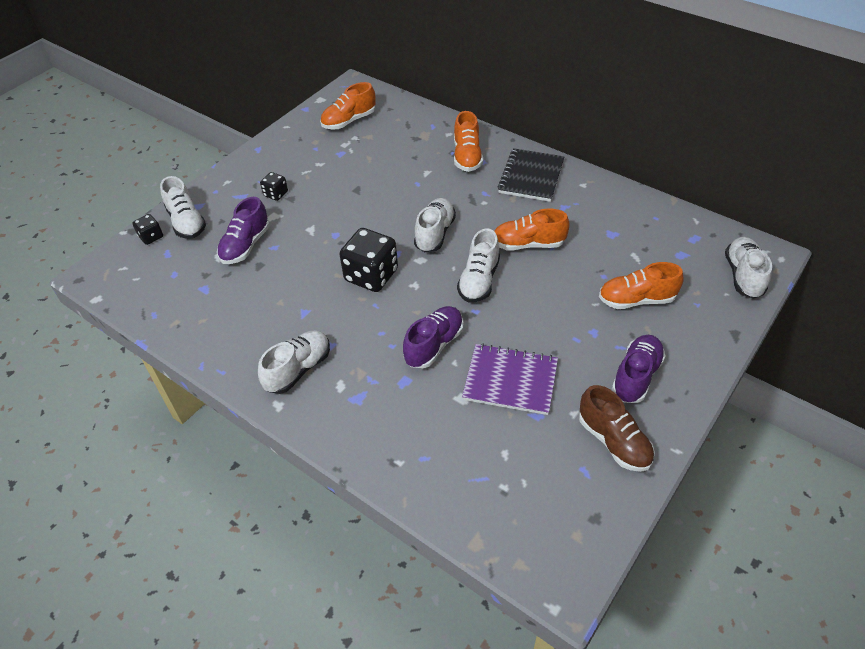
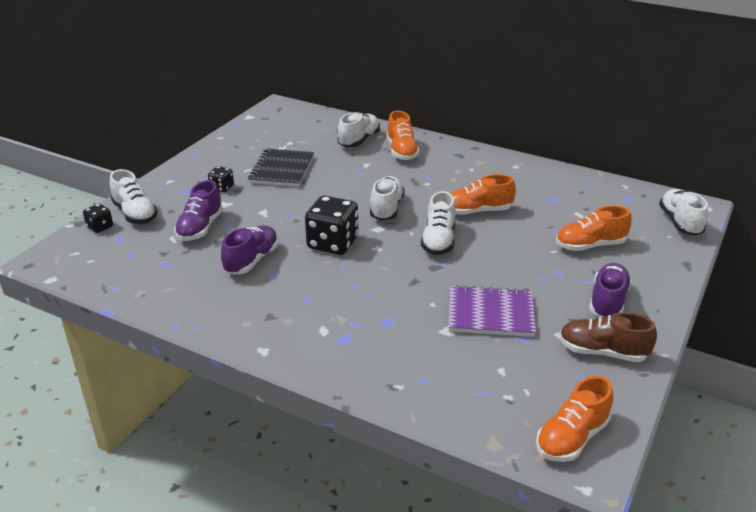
camera: 10 degrees left, 15 degrees down
(298, 369) = (277, 320): white shoe -> white shoe (359, 140)
(349, 121) = (281, 131): orange shoe -> orange shoe (572, 438)
(434, 345) = (409, 292): purple shoe -> purple shoe (251, 260)
(531, 177) = (466, 163): black notebook -> black notebook (282, 170)
(613, 441) = (602, 352): brown shoe -> brown shoe turned 150 degrees clockwise

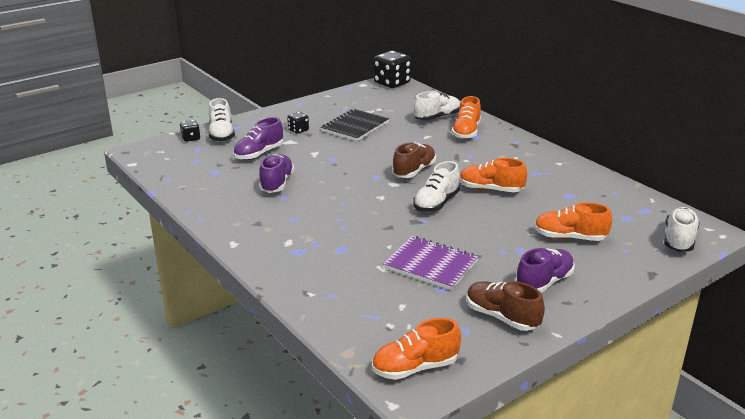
camera: 25 degrees right, 5 degrees down
(251, 260) = (277, 183): purple shoe -> purple shoe turned 45 degrees counterclockwise
(332, 243) = (348, 186): black dice -> black dice (392, 83)
(386, 208) = (414, 171): white shoe -> brown shoe

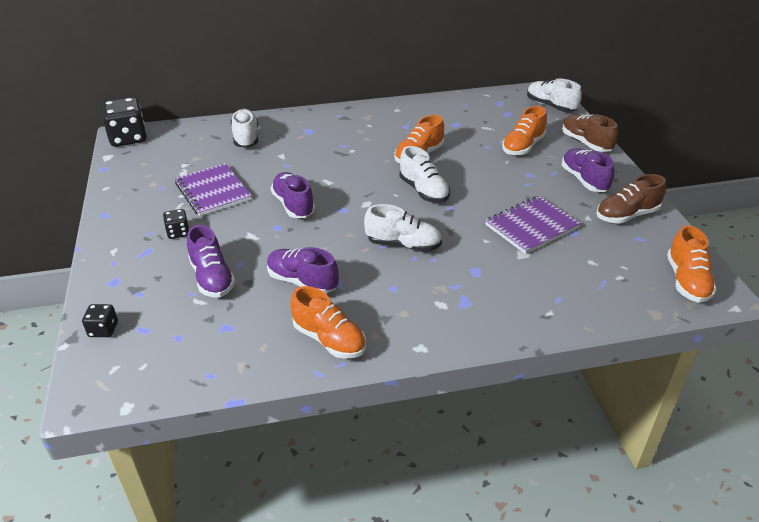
camera: 65 degrees left, 10 degrees up
(221, 135) = (123, 298): white shoe -> white shoe (403, 245)
(355, 127) = (213, 191): black notebook -> purple notebook
(365, 157) = (293, 205): none -> purple shoe
(414, 171) = (350, 184): brown shoe -> brown shoe (586, 143)
(466, 132) = (295, 132): orange shoe -> orange shoe (329, 339)

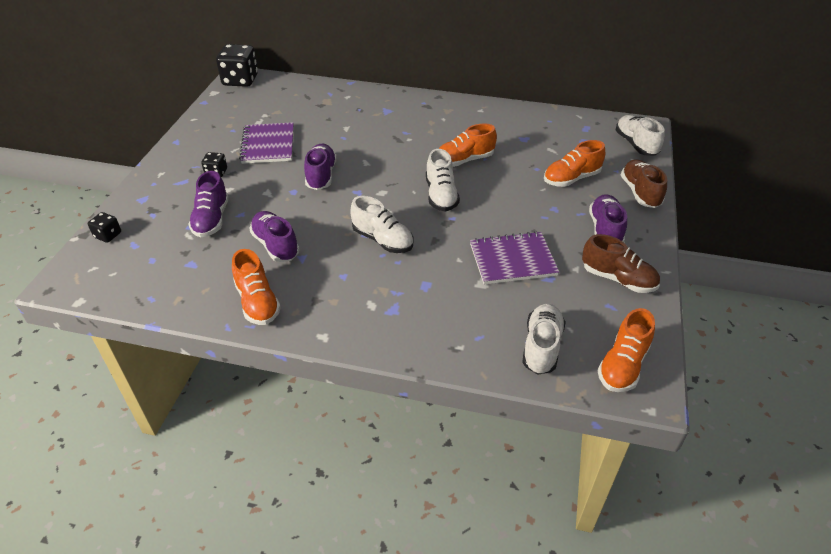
camera: 25 degrees right, 5 degrees up
(246, 138) = (330, 103): white shoe -> white shoe (541, 347)
(626, 215) = (618, 279): brown shoe -> brown shoe turned 150 degrees counterclockwise

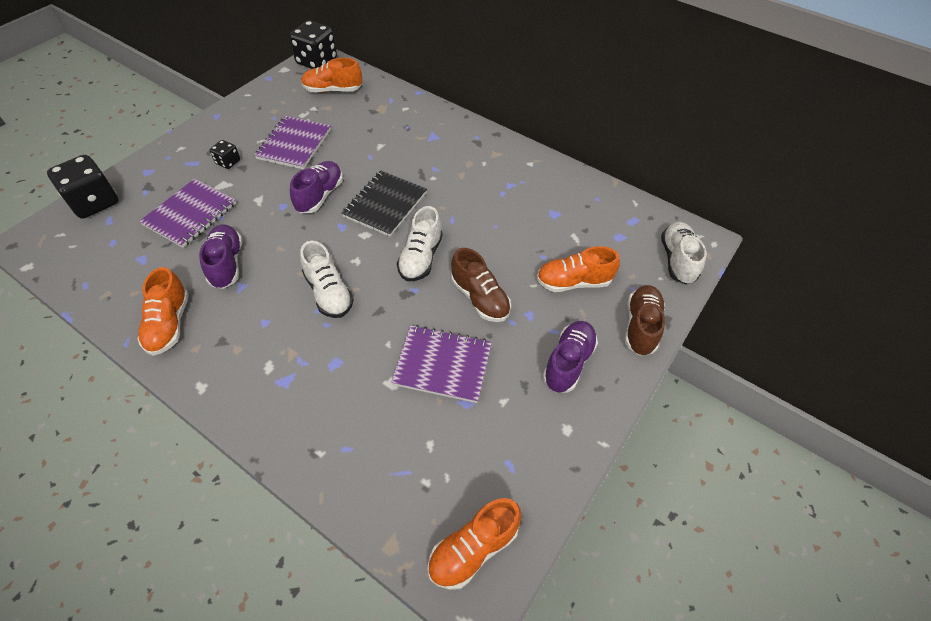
camera: 20 degrees right, 10 degrees up
(108, 235) = (94, 202): black dice -> black dice, size x1.99
(212, 219) = (190, 214): purple shoe -> purple notebook
(383, 167) = (385, 205): none -> black notebook
(464, 160) = (472, 222): orange shoe -> orange shoe (332, 90)
(541, 347) = (402, 487): white shoe -> none
(618, 279) = (541, 432): brown shoe -> brown shoe (480, 298)

